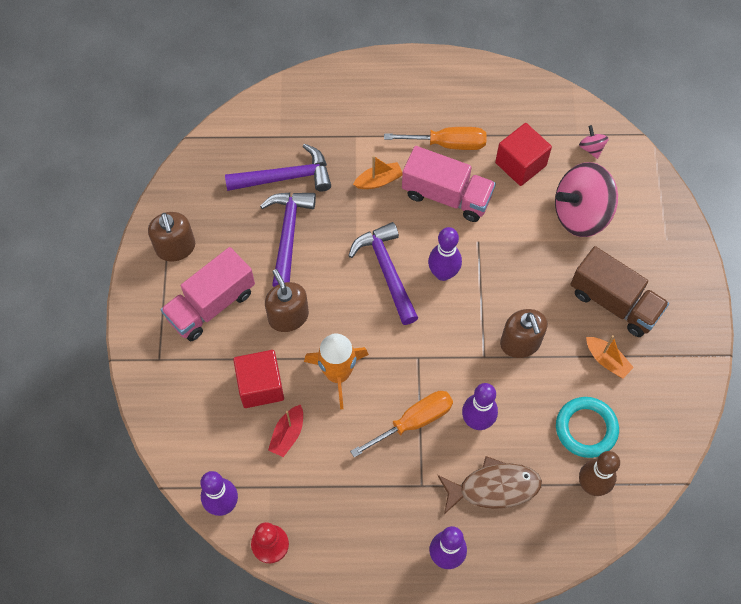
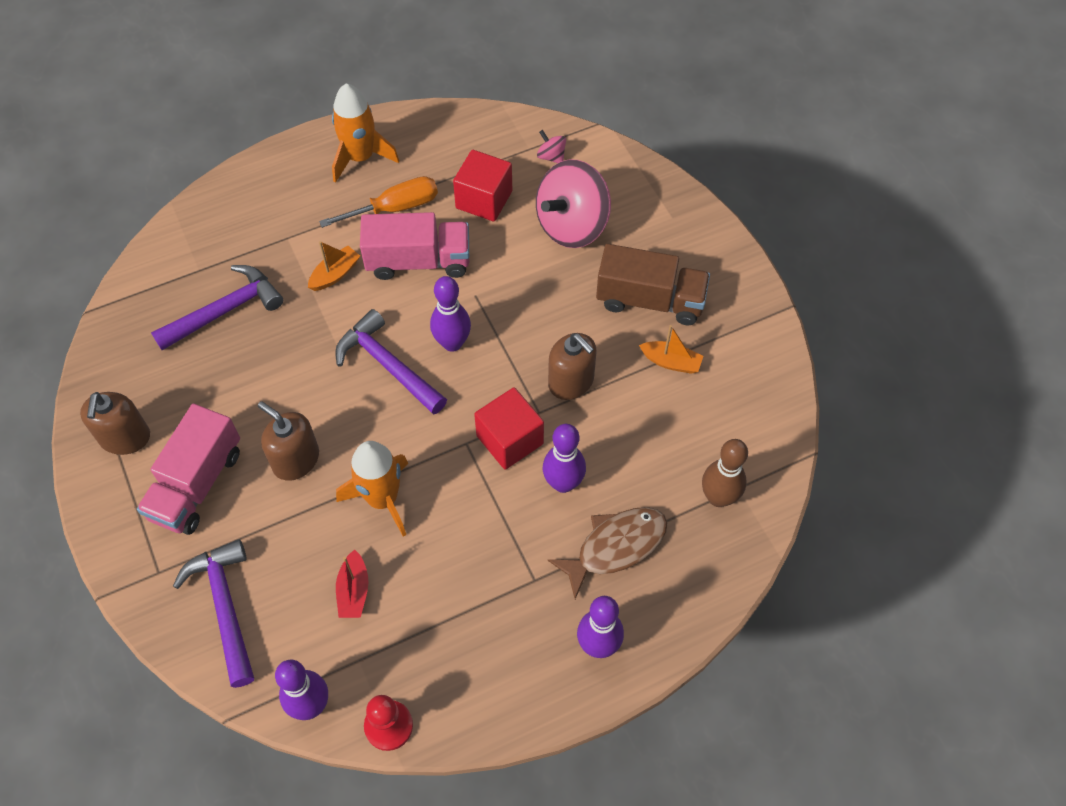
camera: 25 degrees left, 5 degrees down
(175, 247) = (125, 437): brown soap dispenser -> brown soap dispenser turned 45 degrees clockwise
(260, 386) = (297, 550): red cube -> red cube (510, 440)
(288, 234) = (255, 370): purple hammer -> purple hammer (225, 607)
(413, 422) = (493, 514): orange screwdriver -> none
(439, 90) = (360, 157): none -> orange rocket
(586, 428) = (684, 441): turquoise ring -> none

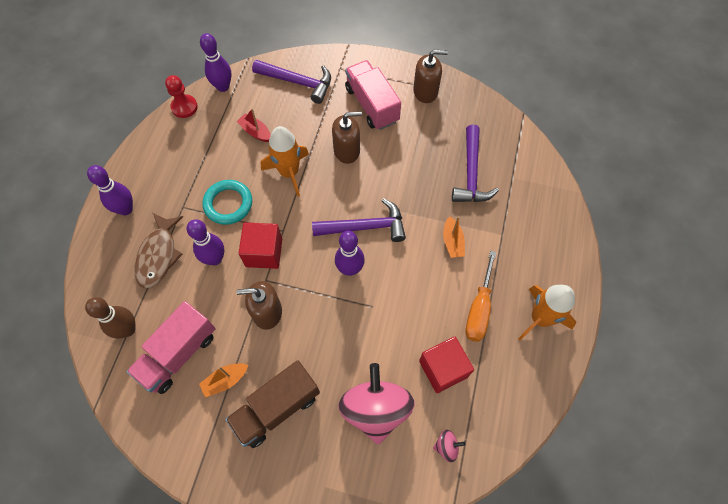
camera: 130 degrees right, 5 degrees up
(125, 437) = (425, 91): brown soap dispenser -> brown soap dispenser turned 135 degrees clockwise
(418, 261) = (424, 293): pink truck -> pink truck (178, 354)
(484, 530) = (228, 204): none -> turquoise ring

